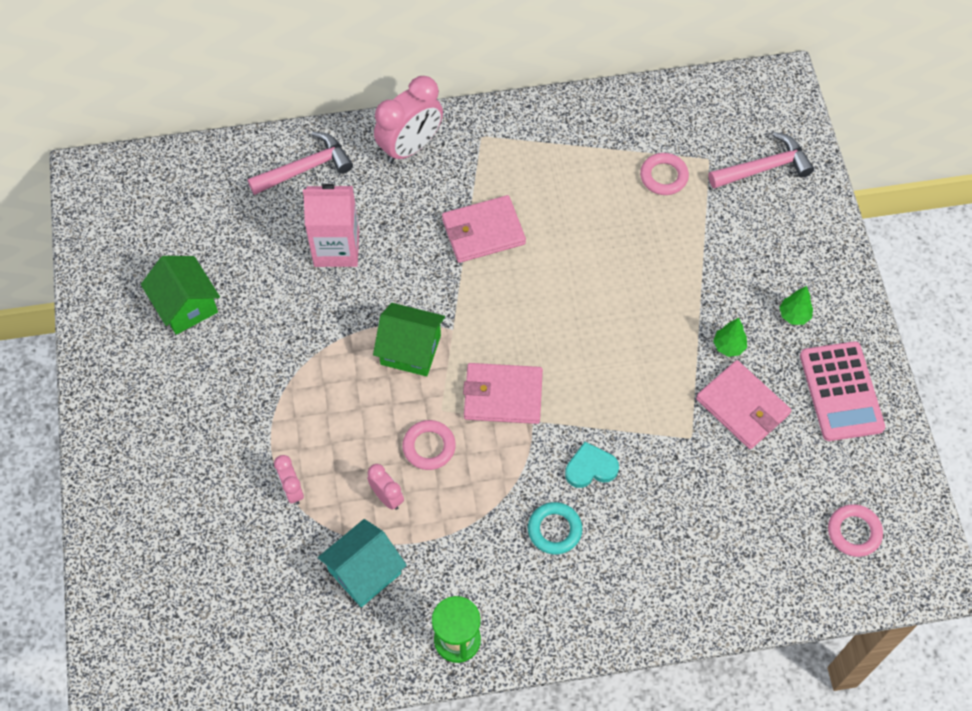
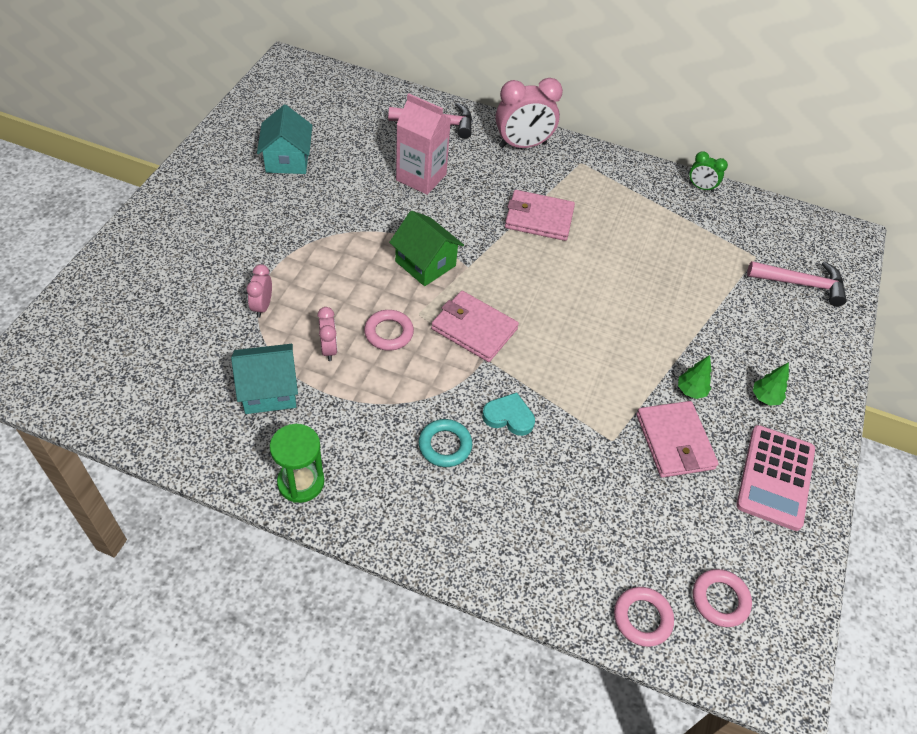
camera: 25 degrees right, 10 degrees down
(186, 305) = (287, 160): green house -> turquoise house
(614, 101) = (701, 187): none -> green clock
(663, 176) = (710, 251): pink ring -> pink ring (642, 618)

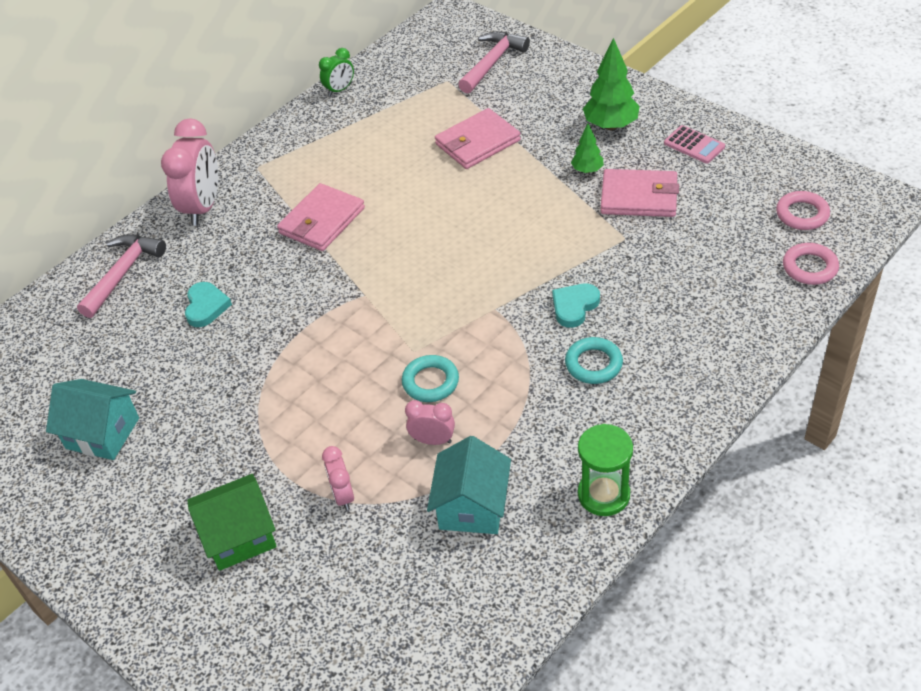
camera: 60 degrees left, 5 degrees down
(262, 306) = (343, 495): pink clock -> pink clock turned 45 degrees clockwise
(389, 333) = (430, 382): pink ring -> turquoise ring
(421, 177) = (206, 307): pink carton -> turquoise heart
(425, 263) = (343, 330): green house -> green house (239, 536)
(474, 329) = (453, 309): pink wallet -> pink wallet (477, 142)
(765, 398) = (611, 125): green tree -> green tree, size x1.78
(775, 477) = (694, 145): pink calculator -> pink calculator, size x0.56

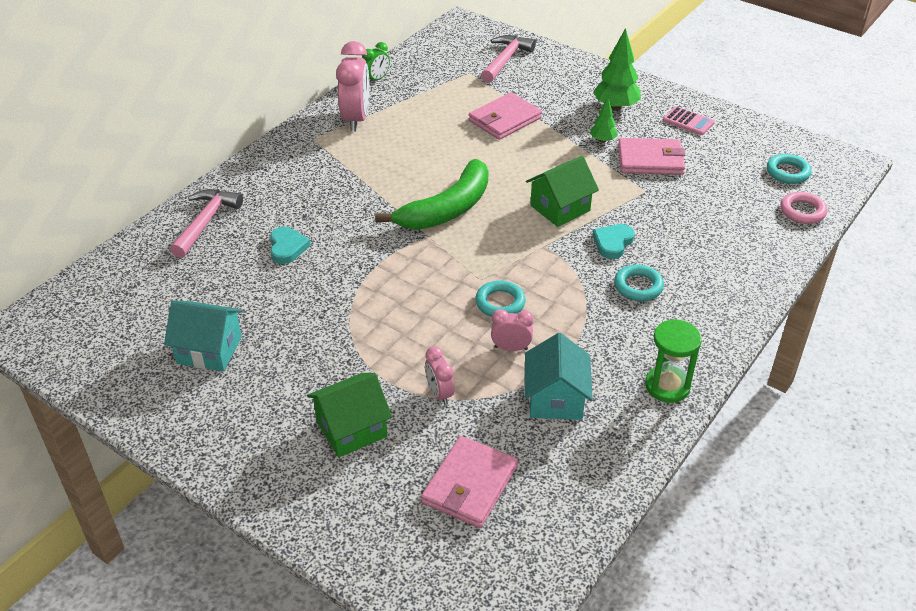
camera: 10 degrees left, 5 degrees down
(203, 207) = (270, 169): pink clock -> pink clock (356, 119)
(322, 221) = (379, 179): pink wallet -> pink wallet (470, 485)
(391, 259) = (447, 209): none -> green banana
(521, 260) = (560, 208): none -> green house
(802, 214) = (787, 172): pink ring -> turquoise ring

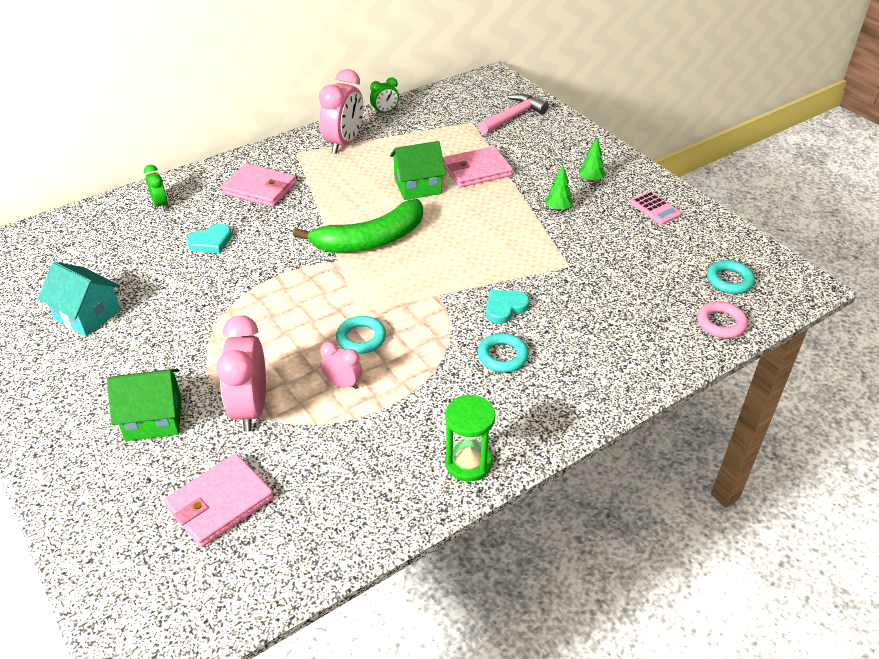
camera: 20 degrees right, 0 degrees up
(206, 222) = (160, 204): pink hammer -> green clock
(287, 247) = (211, 242): turquoise heart -> turquoise heart turned 45 degrees clockwise
(439, 393) = (250, 408): pink clock -> pink clock, size x1.92
(555, 399) = (352, 444): turquoise house -> none
(560, 208) = (475, 263): green house -> green house (418, 186)
(615, 107) = (590, 180): green tree -> green tree, size x0.56
(650, 160) = (593, 237): pink wallet -> pink wallet (259, 188)

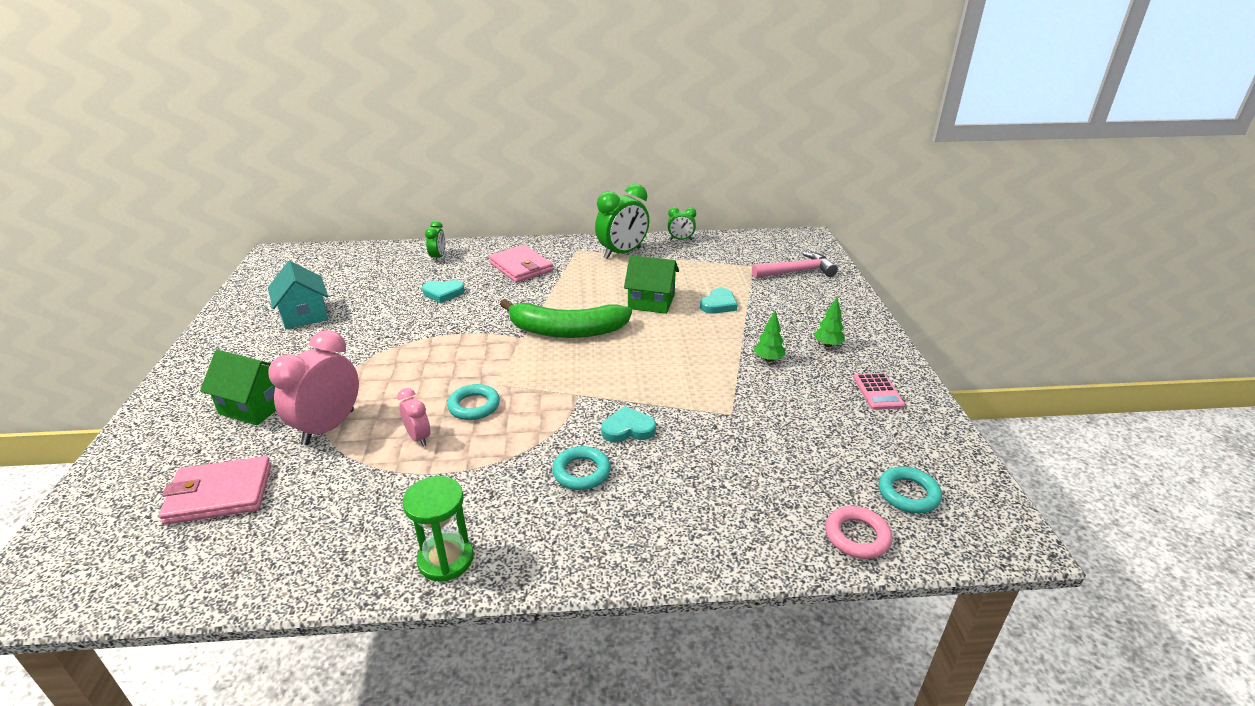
camera: 30 degrees right, 10 degrees down
(344, 143) = (622, 253): pink clock -> green clock
(477, 170) = (718, 304): pink wallet -> turquoise heart

